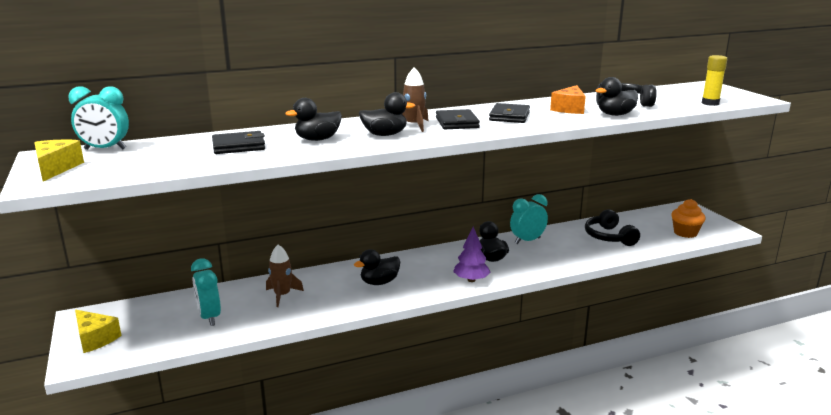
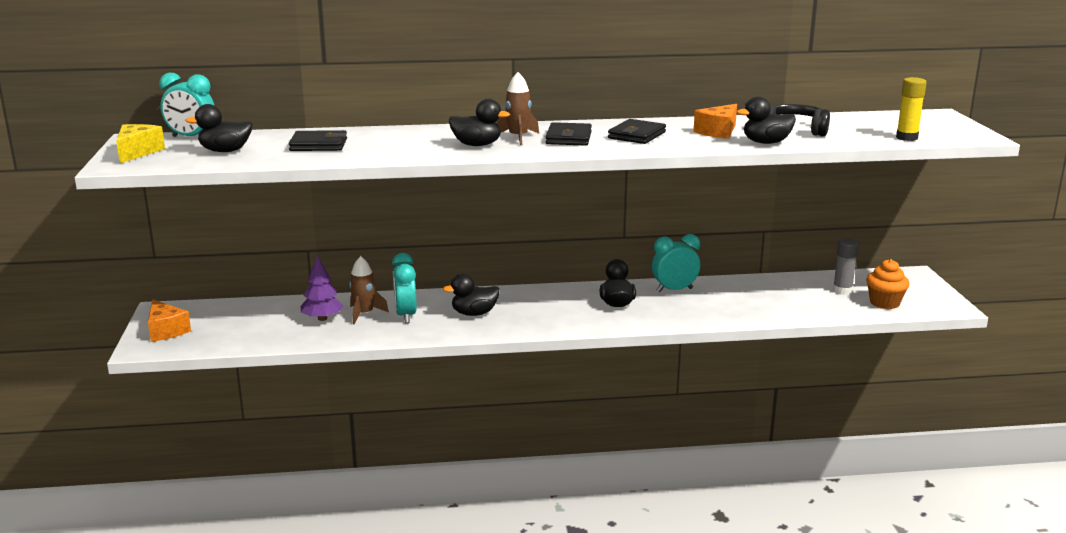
camera: 15 degrees right, 0 degrees up
(95, 339) = (166, 330): yellow cheese -> orange cheese
(209, 317) = (281, 325): turquoise clock -> turquoise clock (406, 315)
(317, 139) = (402, 144): black duck -> black duck (225, 151)
(471, 280) = (578, 323): purple tree -> purple tree (322, 318)
(609, 237) = (780, 297): black headphones -> none
(649, 226) = (842, 290): none -> grey glue stick

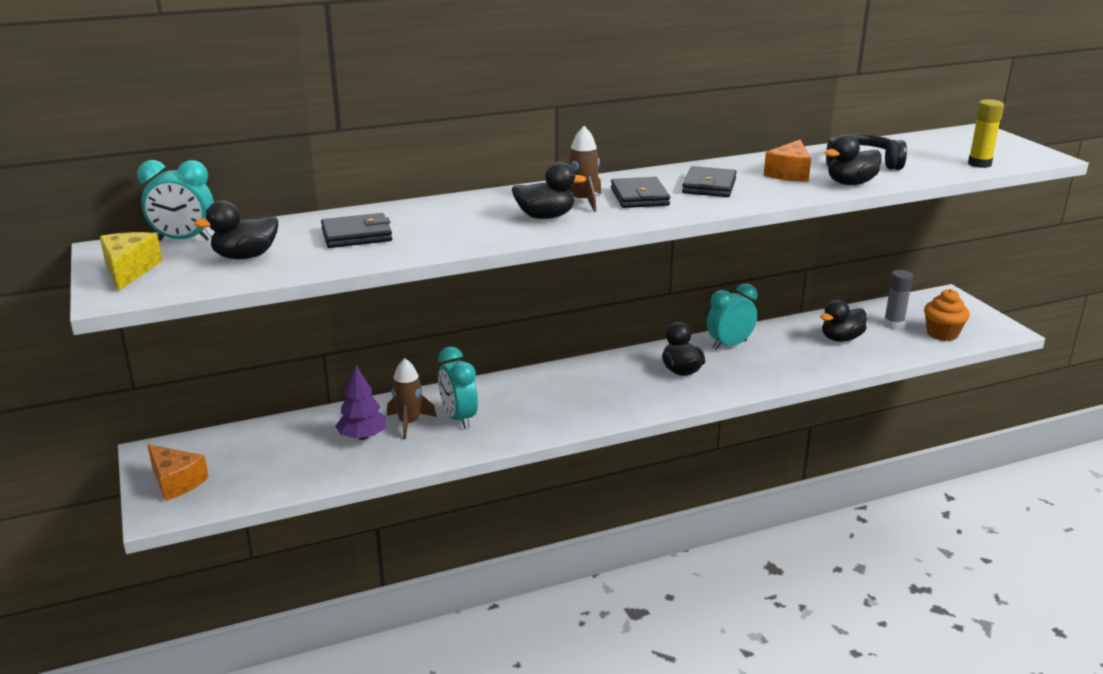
camera: 15 degrees left, 5 degrees up
(474, 313) = (535, 405): black duck -> black duck (841, 338)

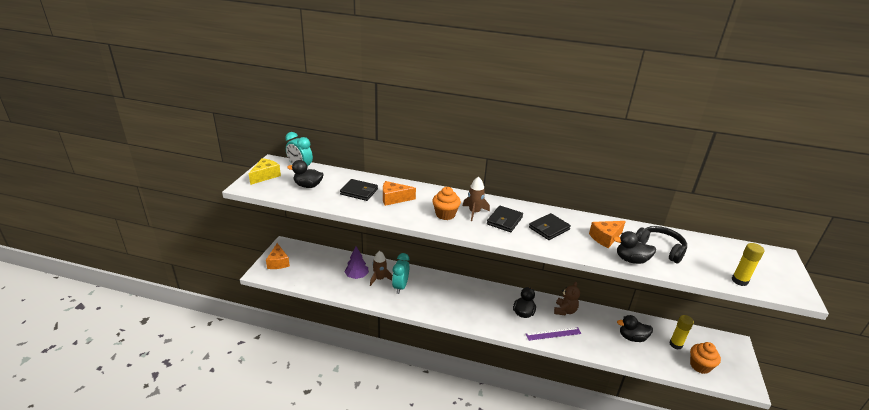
camera: 35 degrees right, 5 degrees up
(432, 225) = (394, 199): none -> orange cheese
(545, 217) = (445, 214): black duck -> orange cupcake
(729, 345) = (565, 311): turquoise clock -> brown teddy bear
(748, 376) = (553, 334): none -> purple ruler
(893, 324) = (675, 344): grey glue stick -> yellow glue stick

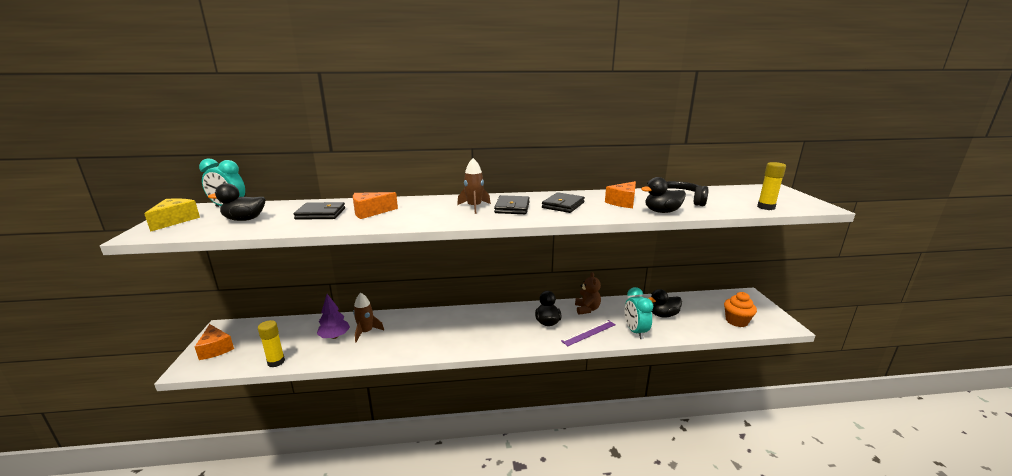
camera: 20 degrees left, 10 degrees down
(400, 287) = (395, 333): turquoise clock -> turquoise clock (635, 331)
(445, 214) = (441, 214): orange cupcake -> none
(675, 344) = (703, 310): yellow glue stick -> yellow glue stick (276, 362)

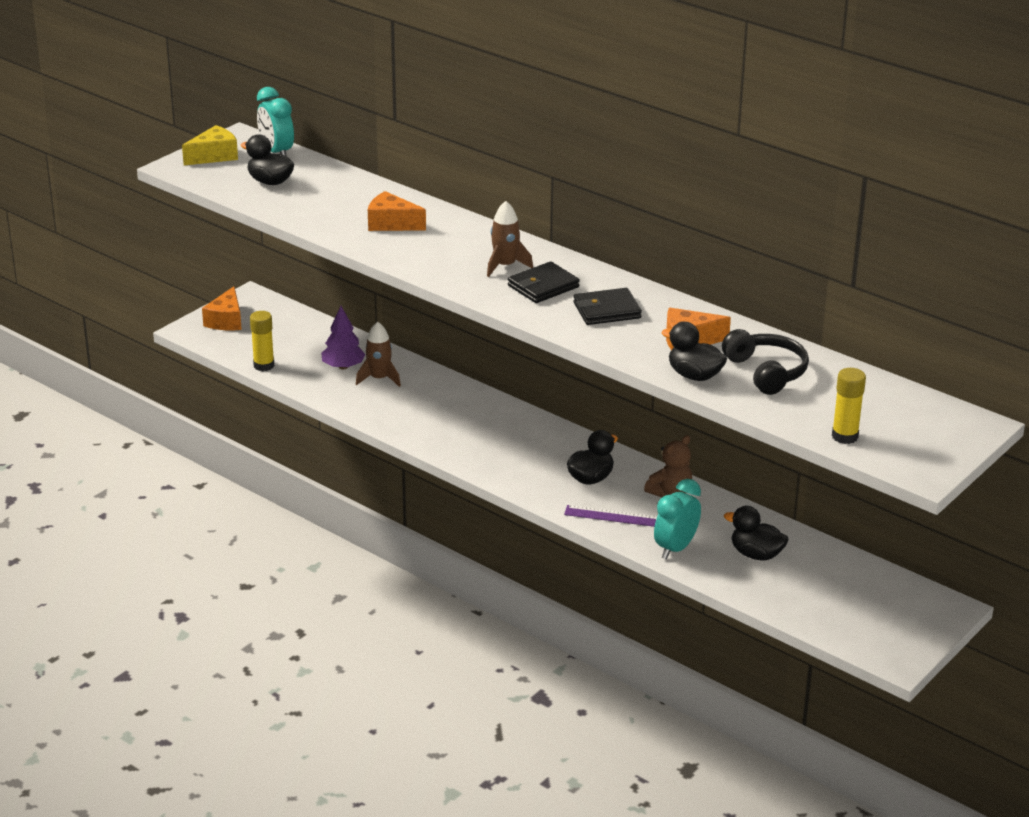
camera: 45 degrees right, 10 degrees up
(320, 214) = (343, 204): black wallet -> none
(736, 321) = (839, 617): orange cupcake -> none

